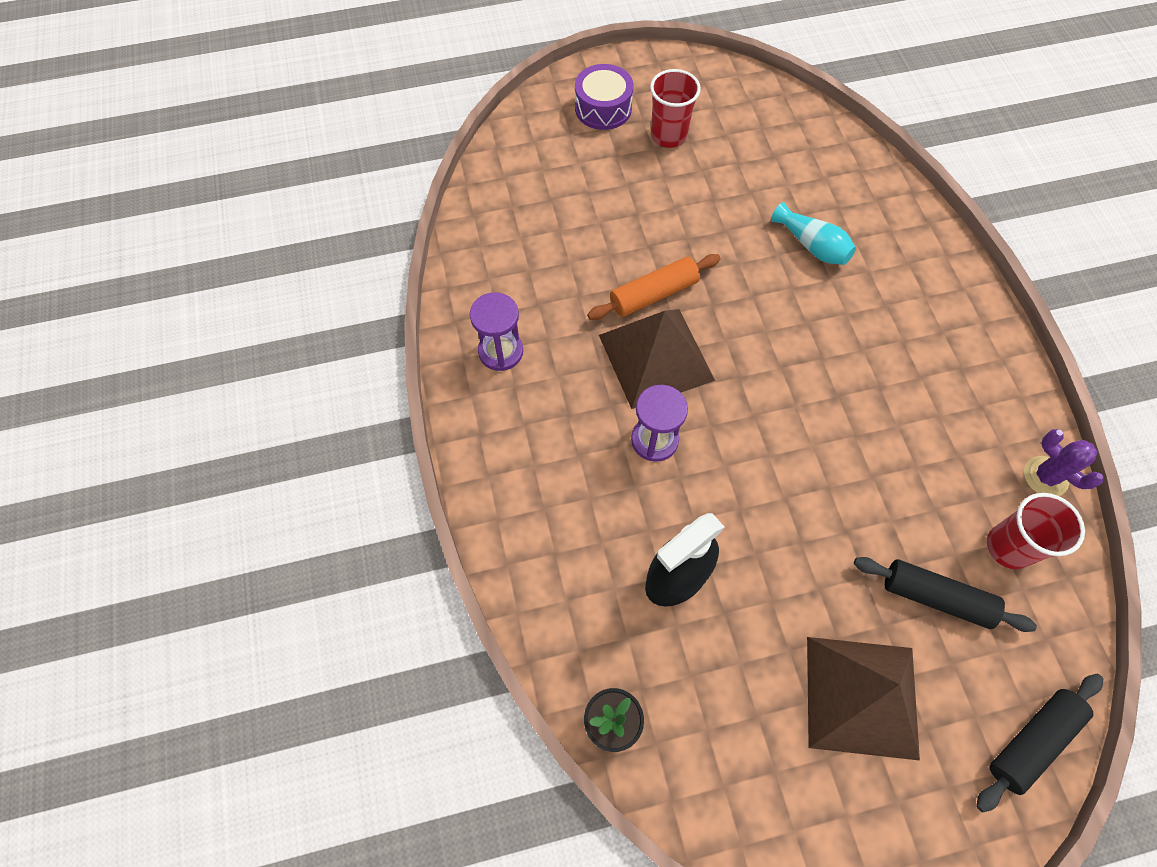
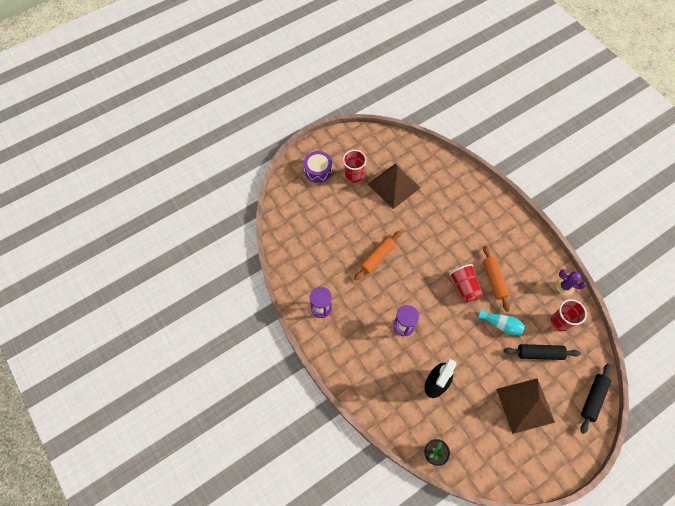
camera: 20 degrees left, 0 degrees up
(656, 357) = (390, 287): brown pyramid -> brown pyramid (394, 185)
(812, 245) = (436, 211): turquoise vase -> turquoise vase (501, 325)
(815, 406) = (464, 287): none -> red cup
(887, 413) = (494, 280): none -> orange rolling pin

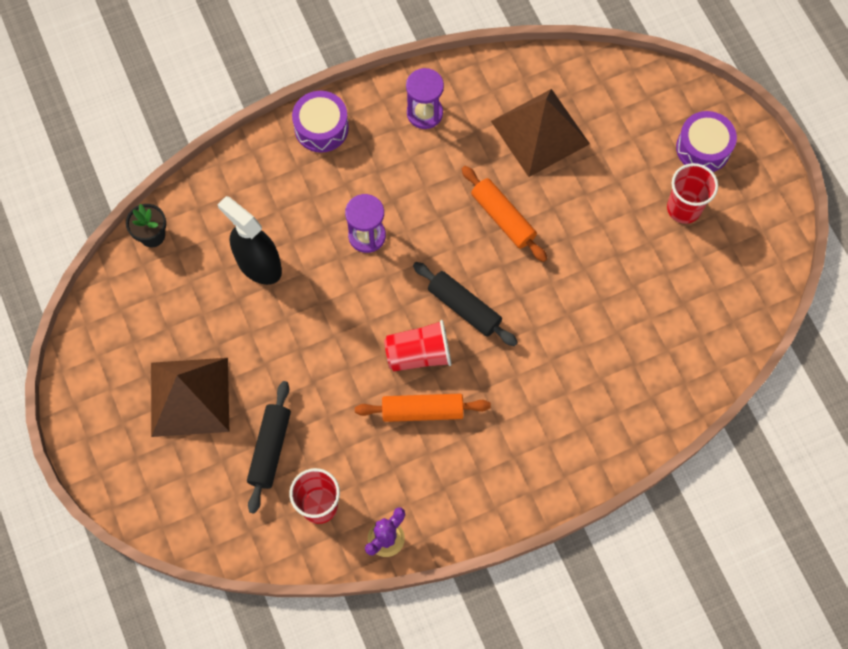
camera: 100 degrees right, 5 degrees up
(341, 365) = (321, 128): none -> purple drum
(394, 185) = (652, 277): brown pyramid -> brown pyramid (540, 132)
(501, 325) = (335, 398): turquoise vase -> none
(593, 398) = (172, 515): black rolling pin -> black rolling pin (464, 307)

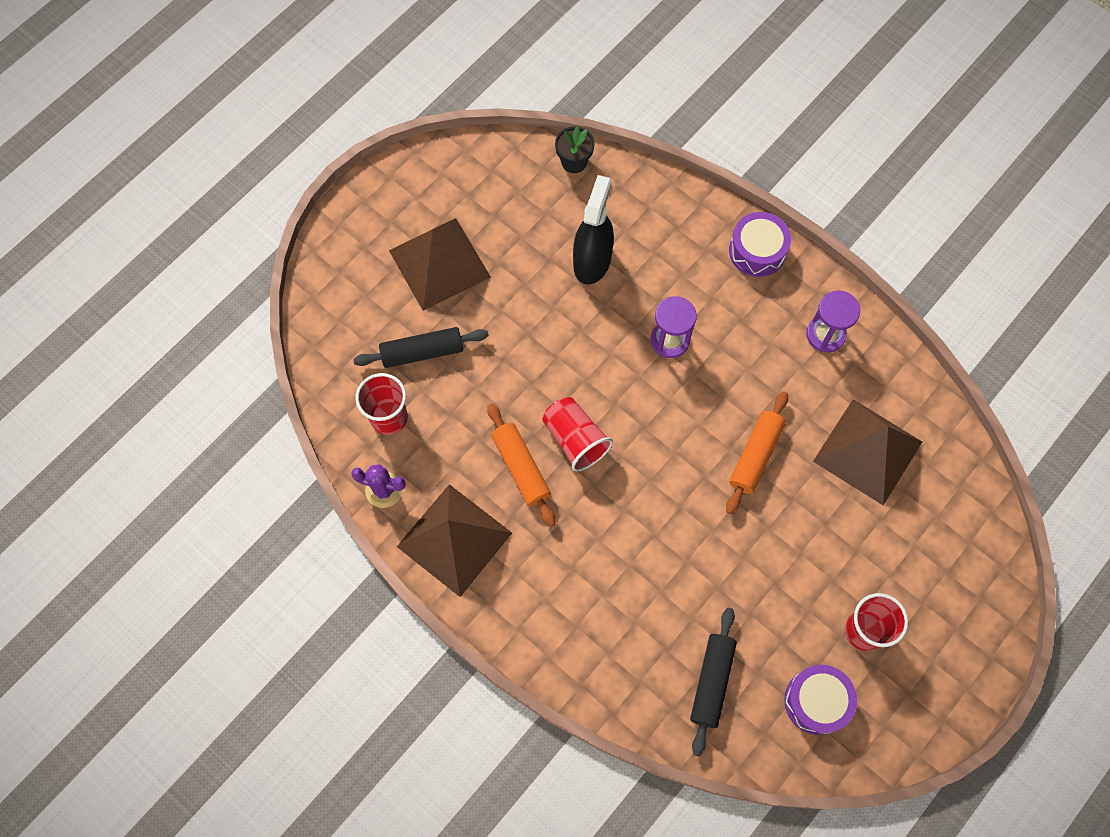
camera: 65 degrees right, 0 degrees up
(461, 496) = (454, 539): none -> brown pyramid
(464, 307) = (643, 460): black rolling pin -> black rolling pin (711, 682)
(703, 148) = (944, 623): purple drum -> purple drum (816, 701)

